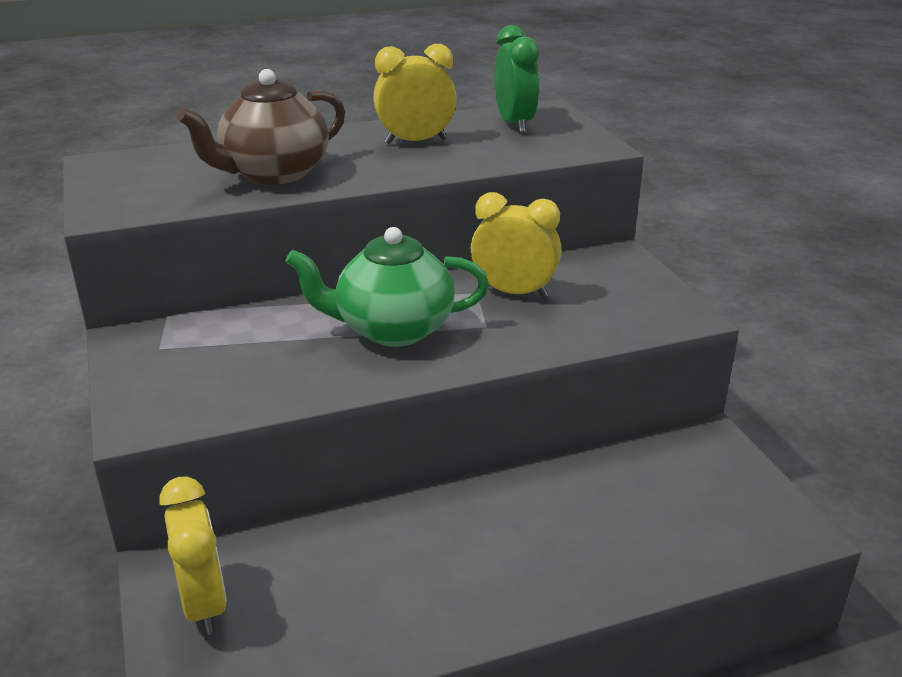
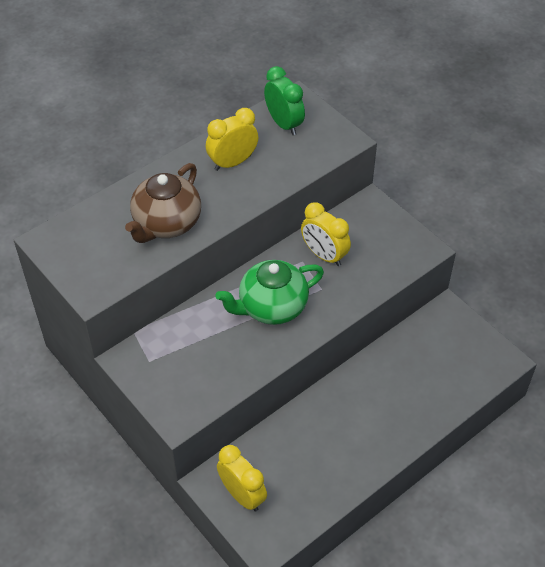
camera: 20 degrees left, 20 degrees up
(514, 292) = (324, 255): yellow clock -> yellow clock turned 135 degrees counterclockwise

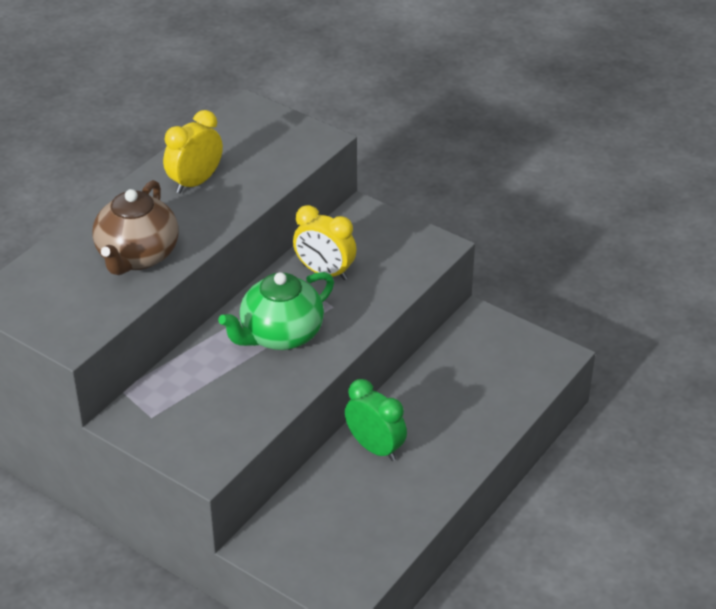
camera: 15 degrees left, 10 degrees down
(242, 495) = (299, 551): yellow clock -> none
(284, 124) = (243, 134): green clock -> green clock (375, 448)

